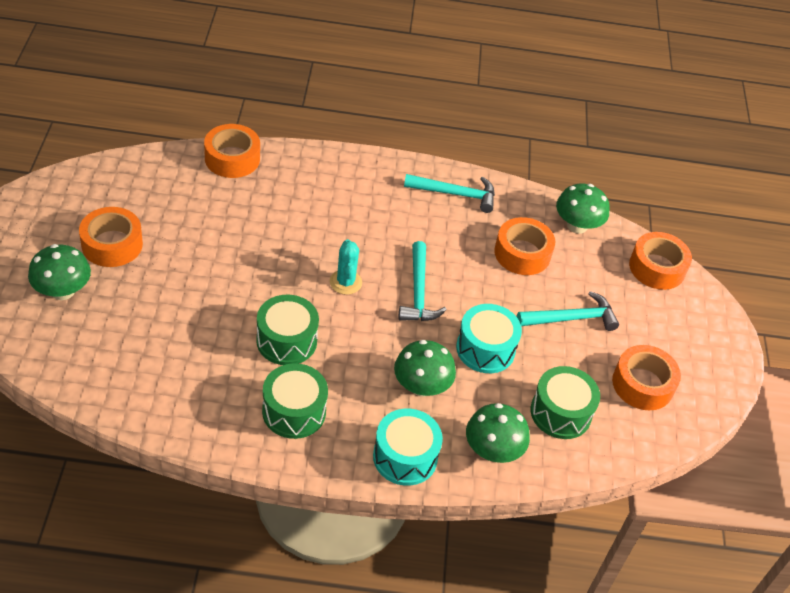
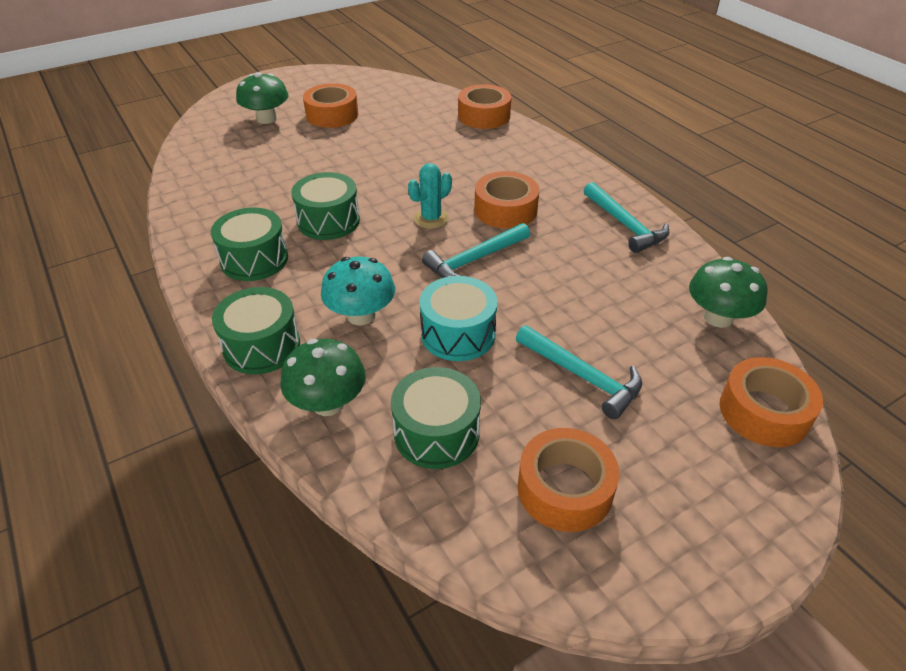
camera: 60 degrees right, 5 degrees down
(405, 457) = (262, 346): turquoise drum -> green drum
(421, 386) = (361, 315): green mushroom -> turquoise mushroom
(522, 253) = (618, 298): orange tape -> orange tape (505, 210)

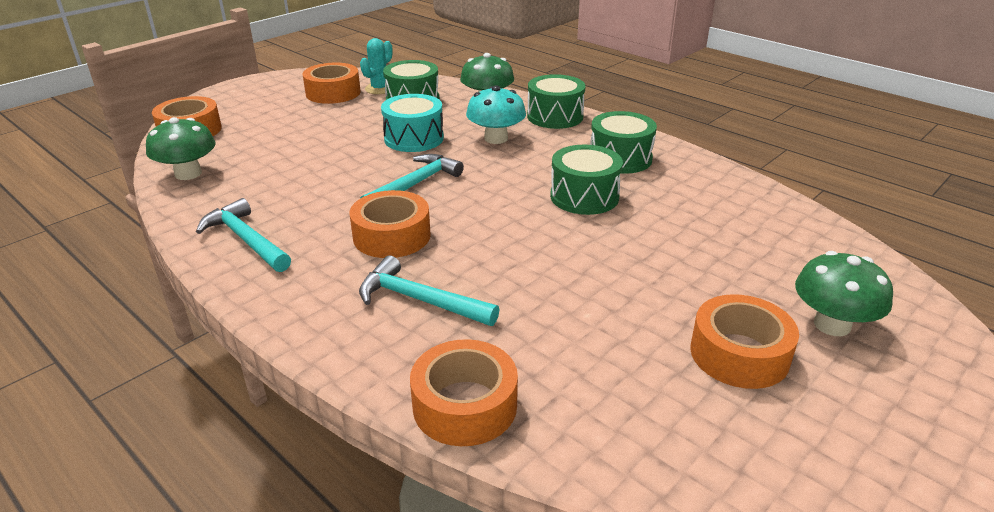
camera: 165 degrees right, 10 degrees down
(431, 218) = (475, 214): turquoise cactus -> turquoise cactus (379, 89)
(582, 376) = (316, 130): turquoise hammer -> turquoise hammer (420, 300)

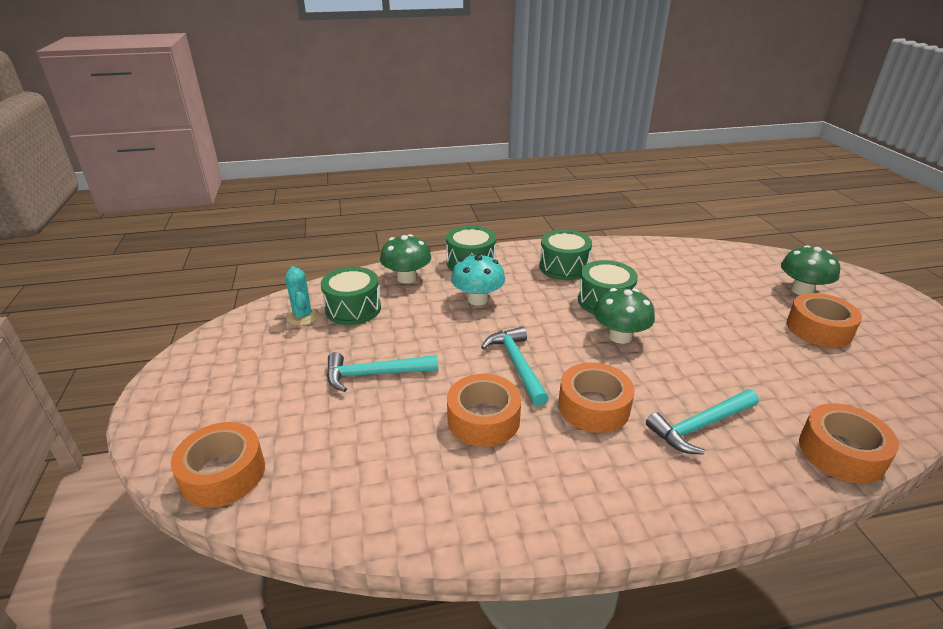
camera: 55 degrees left, 0 degrees up
(188, 174) = (340, 505): green mushroom -> green mushroom (620, 336)
(246, 239) = (531, 498): turquoise hammer -> turquoise hammer (374, 374)
(333, 93) = (271, 344): orange tape -> orange tape (483, 419)
(414, 138) = (431, 335): turquoise drum -> none

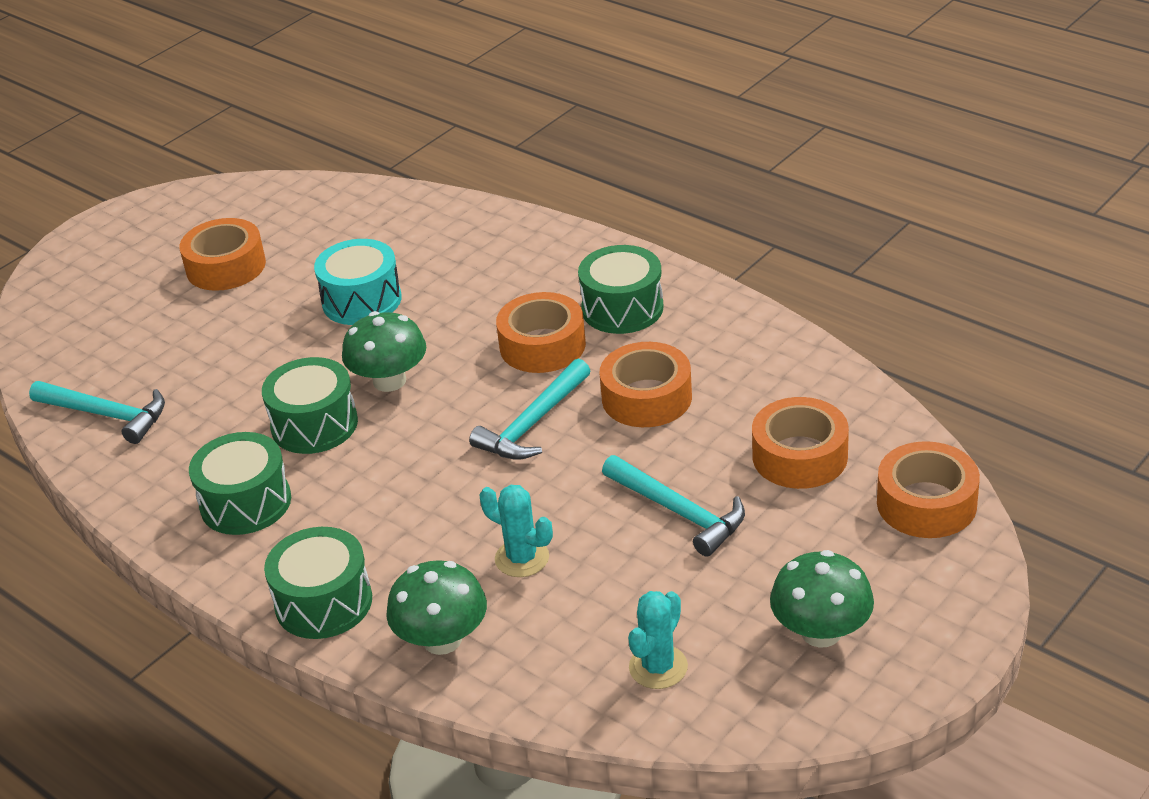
camera: 125 degrees left, 5 degrees up
(353, 309) = (583, 632): green drum -> green drum (622, 308)
(420, 314) = (522, 558): none -> turquoise cactus
(478, 299) = (426, 531): turquoise mushroom -> none
(700, 426) = (497, 282): turquoise hammer -> turquoise hammer (106, 415)
(727, 360) = (362, 300): none -> turquoise drum
(802, 290) = (130, 298): green mushroom -> green mushroom (821, 632)
(841, 452) = (449, 212): orange tape -> orange tape (800, 456)

